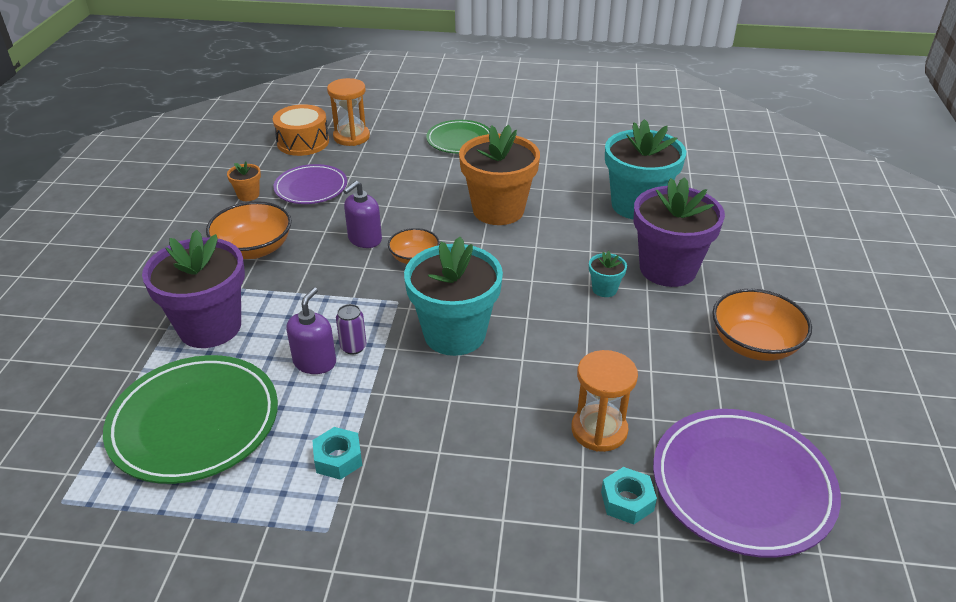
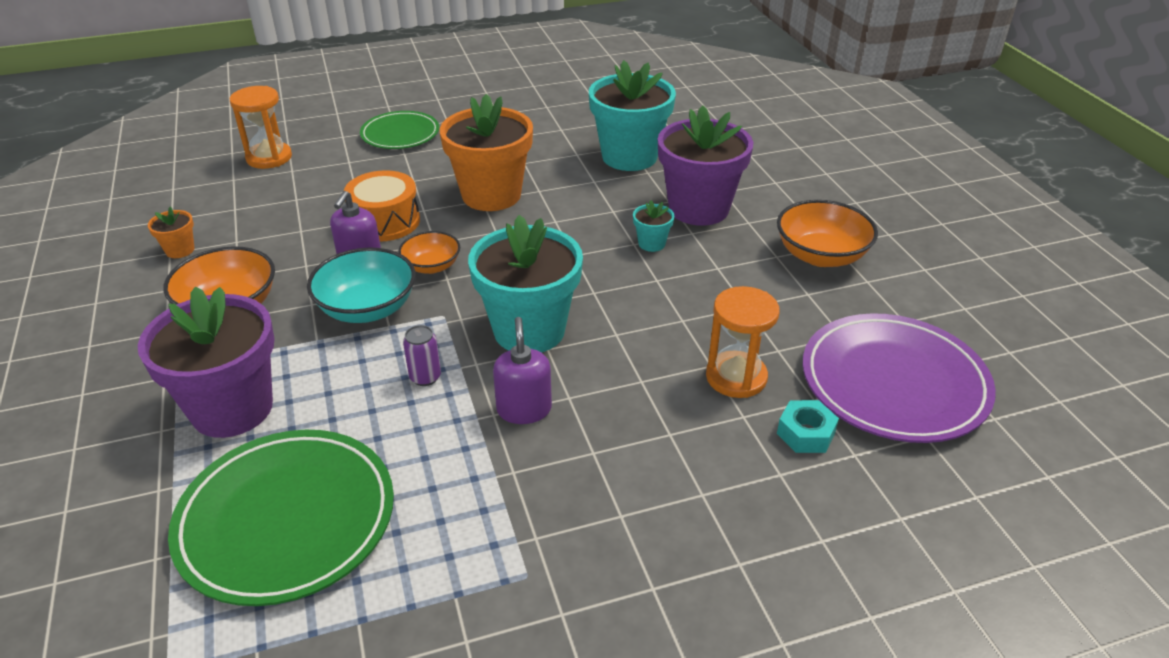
camera: 25 degrees left, 0 degrees up
(303, 142) = (211, 176): orange drum -> orange drum (385, 221)
(311, 188) = (256, 223): purple plate -> none
(315, 362) = (391, 407): purple soap dispenser -> purple soap dispenser (524, 409)
(338, 459) = (488, 497): turquoise nut -> none
(346, 278) = (367, 308): none -> turquoise bowl

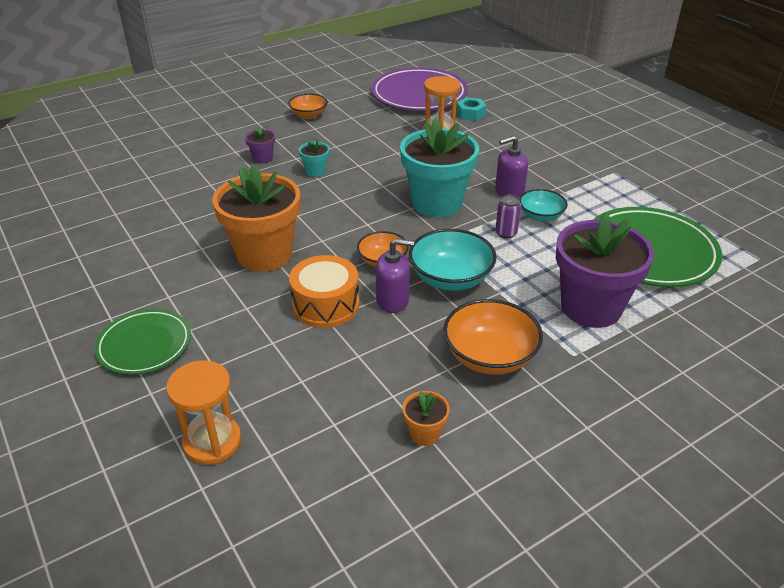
camera: 105 degrees left, 0 degrees up
(444, 425) = (541, 216): none -> turquoise bowl
(629, 157) = (184, 195): turquoise flower pot -> none
(698, 209) = (262, 158): purple flower pot -> purple flower pot, size x0.43
(821, 255) = (309, 115): orange bowl -> orange bowl, size x0.62

